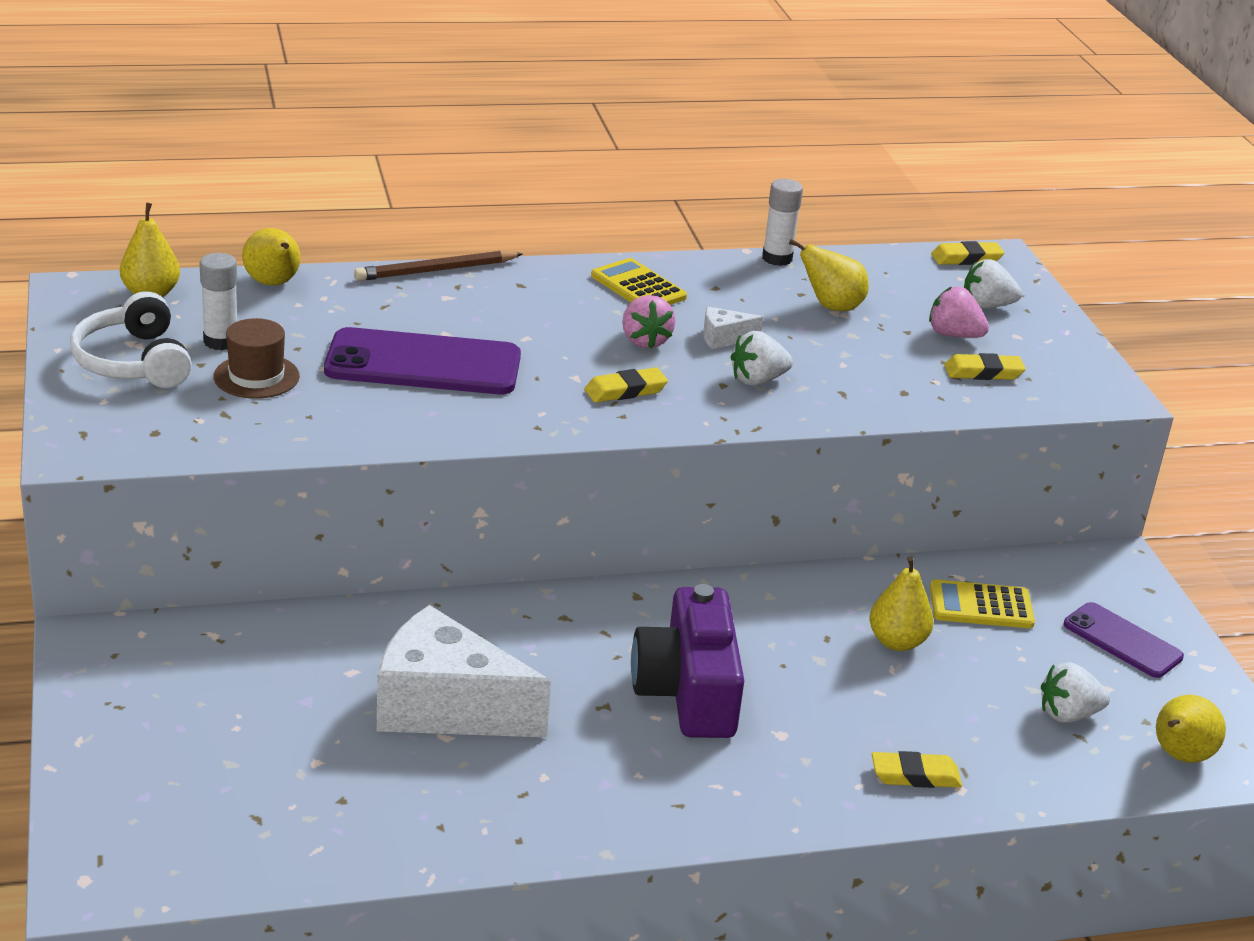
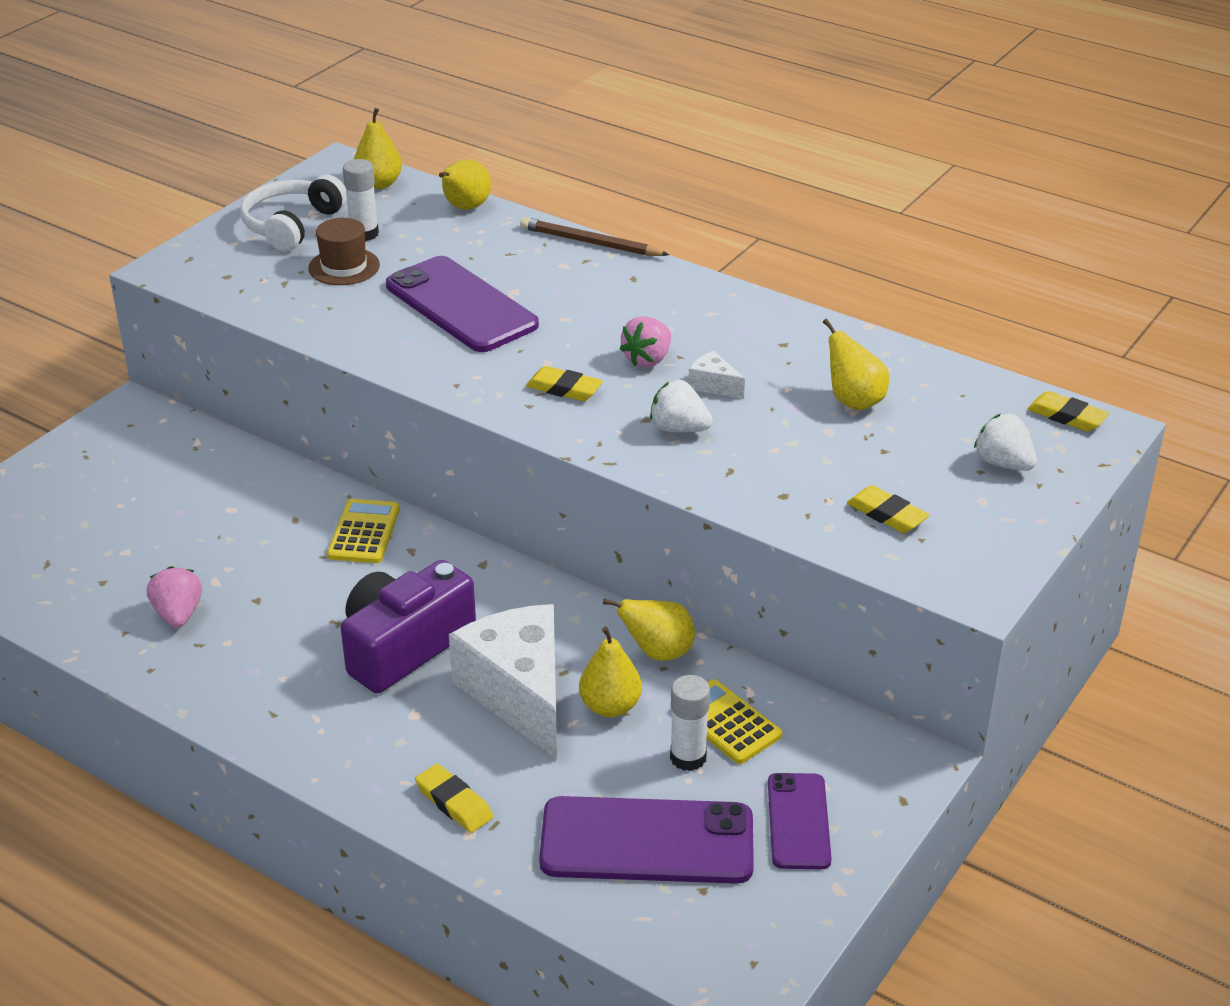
camera: 50 degrees right, 5 degrees up
(445, 707) = (244, 563): white cheese -> white cheese (519, 694)
(638, 287) = (720, 317): yellow calculator -> yellow calculator (364, 532)
(777, 258) = (882, 343): white glue stick -> white glue stick (688, 757)
(953, 335) = (921, 472): pink strawberry -> pink strawberry (178, 614)
(1068, 714) = (647, 842): white strawberry -> purple phone
(1179, 756) = (681, 932): yellow pear -> yellow pear (658, 652)

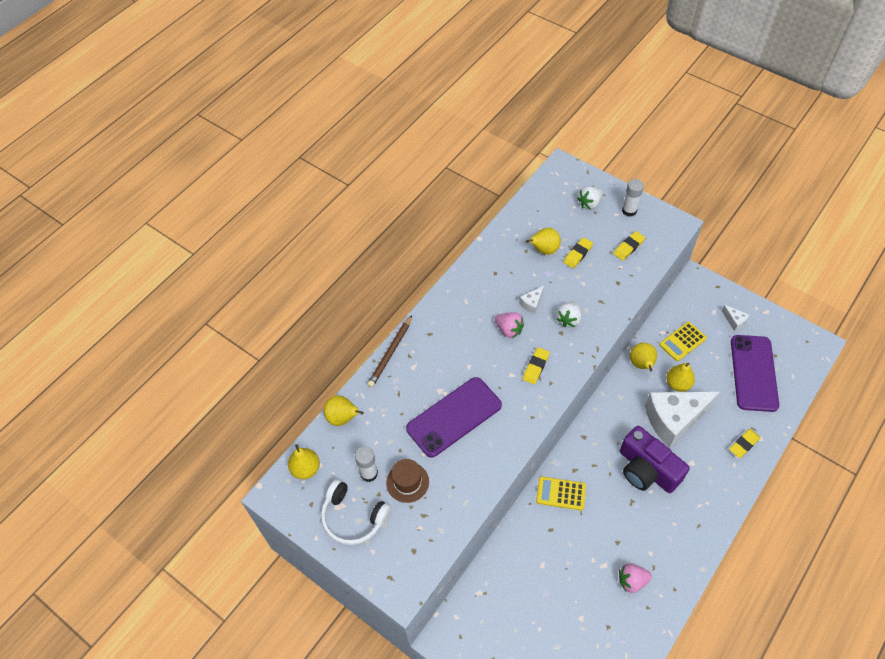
camera: 85 degrees left, 20 degrees up
(688, 757) = (705, 356): white glue stick -> white glue stick (629, 211)
(798, 821) = (734, 321): purple phone -> white cheese
(1067, 416) = (554, 177): yellow eraser -> yellow eraser (578, 254)

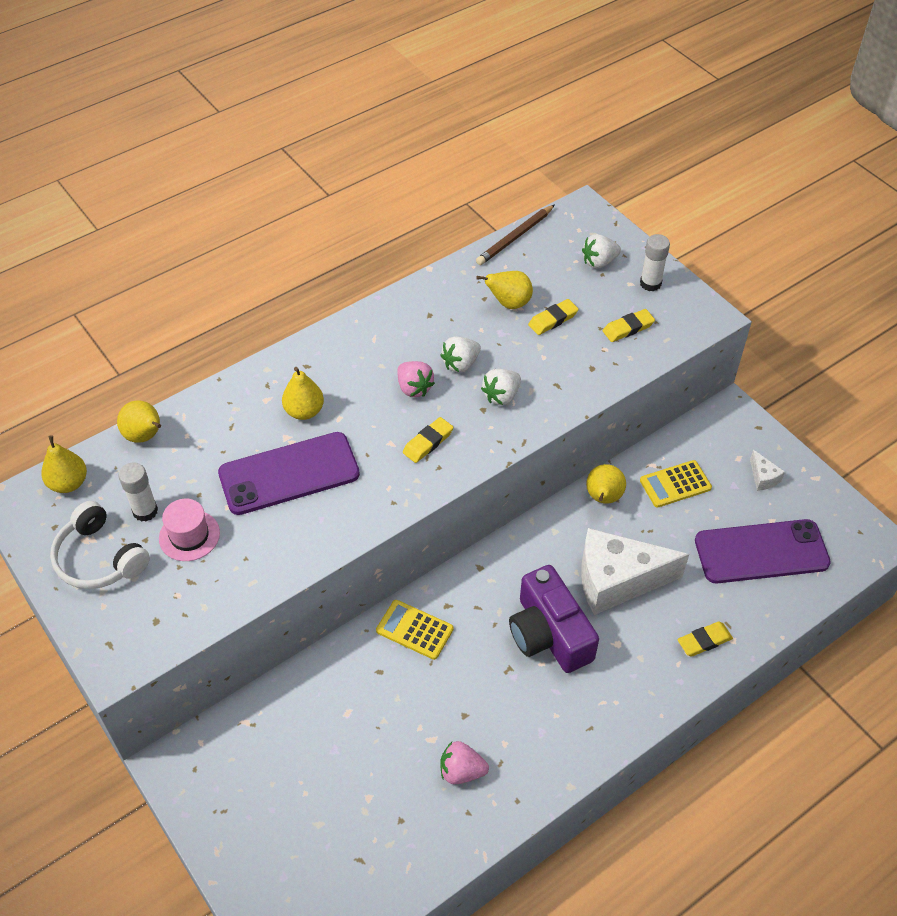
camera: 15 degrees right, 5 degrees down
(390, 353) = (244, 375): brown pencil -> brown pencil (515, 237)
(407, 482) = (189, 535): brown hat -> pink hat
(532, 303) = (460, 364): white cheese -> white strawberry
(678, 384) = (643, 536): yellow pear -> yellow pear (304, 411)
(754, 373) = (761, 552): purple phone -> purple phone turned 60 degrees clockwise

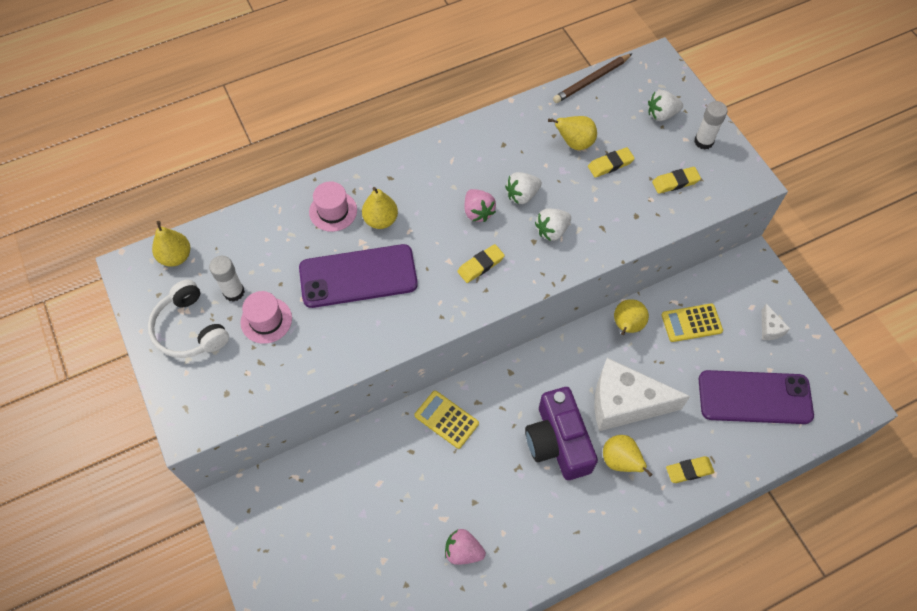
camera: 10 degrees right, 10 degrees up
(145, 436) = (245, 223): yellow pear -> yellow pear (620, 461)
(247, 409) = (333, 211): none -> pink hat

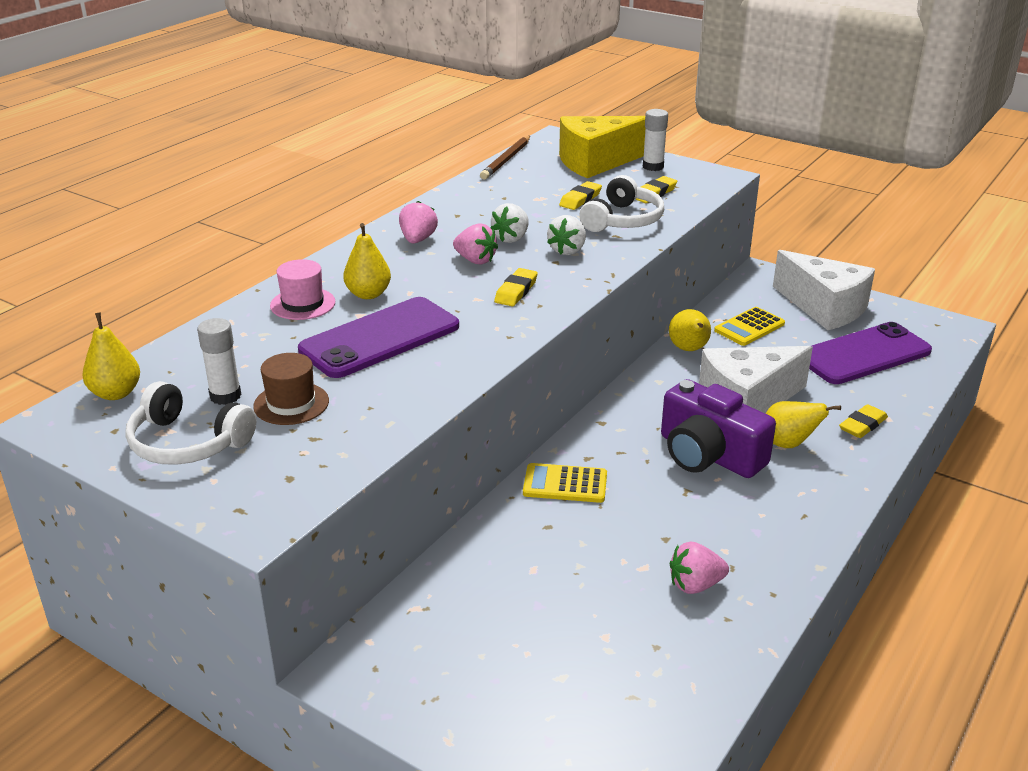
camera: 30 degrees left, 30 degrees down
(266, 320) = (291, 404): pink hat -> brown hat
(454, 166) = (418, 240): none -> pink strawberry
(574, 143) = (530, 197): yellow pear -> none
(622, 209) = (623, 220): none -> white headphones
(661, 114) = (596, 162): white strawberry -> yellow cheese
(770, 328) = (824, 308): white cheese -> white cheese, size x2.46

